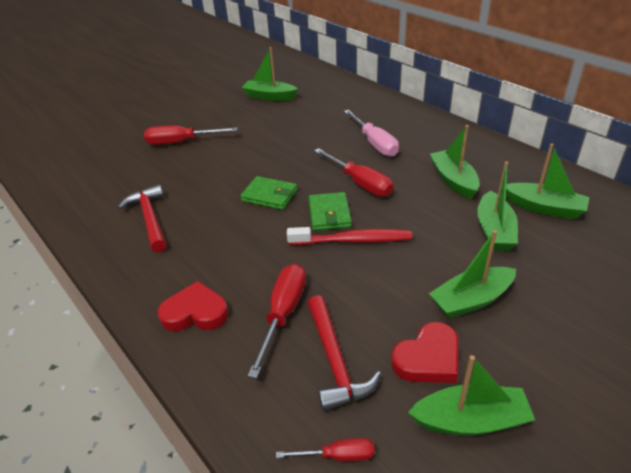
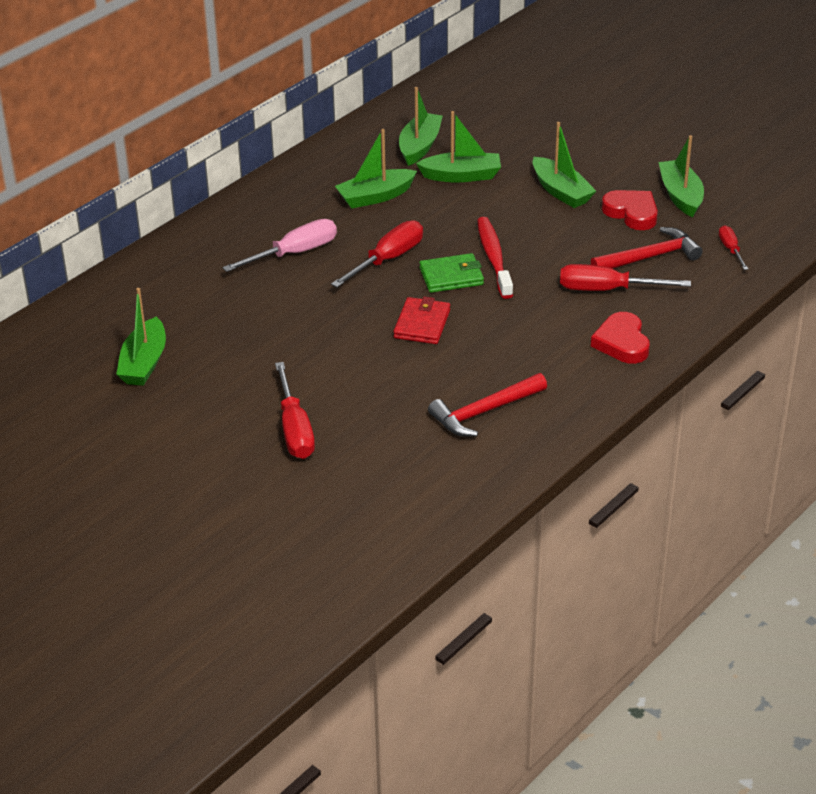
camera: 100 degrees left, 0 degrees up
(269, 195) = (422, 324): green wallet -> red wallet

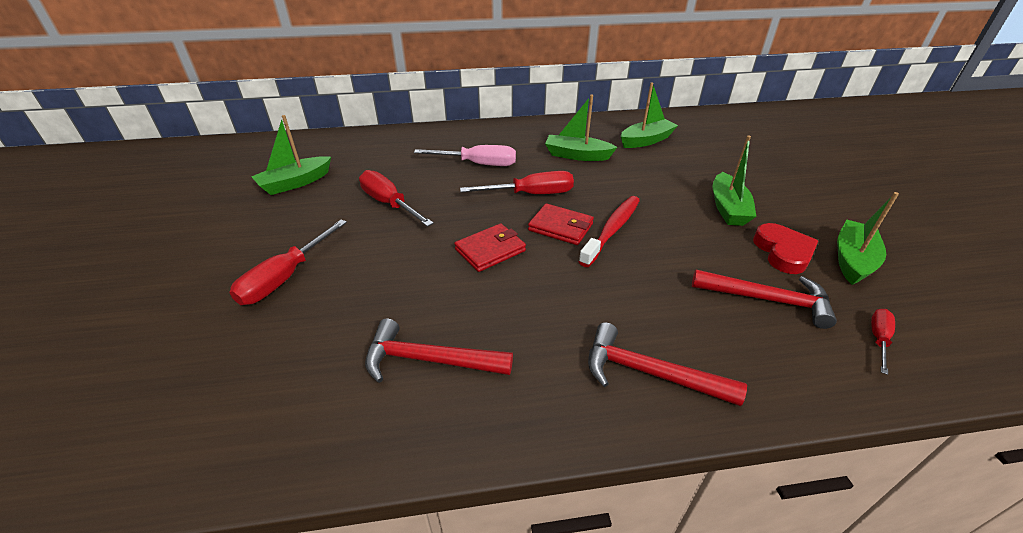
camera: 40 degrees right, 0 degrees up
(451, 276) = (560, 227): green wallet -> red wallet
(461, 176) = (655, 167): green boat -> none
(607, 290) = (688, 308): red screwdriver -> red screwdriver (389, 203)
(622, 343) = (649, 373): red heart -> red hammer

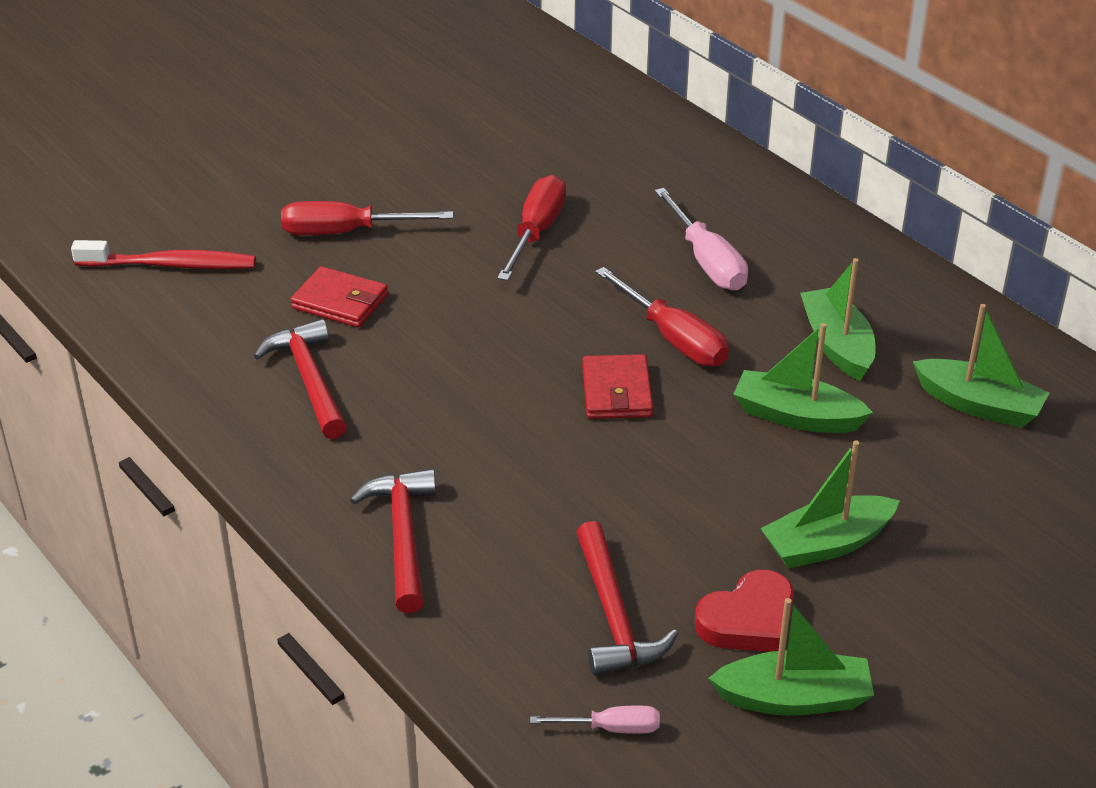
camera: 60 degrees right, 0 degrees up
(295, 183) = (510, 141): green boat -> green boat (796, 416)
(490, 250) = (514, 351): red wallet -> red wallet (340, 302)
(612, 230) = (653, 440): red toothbrush -> red toothbrush (171, 265)
(878, 339) = (611, 728): red screwdriver -> pink screwdriver

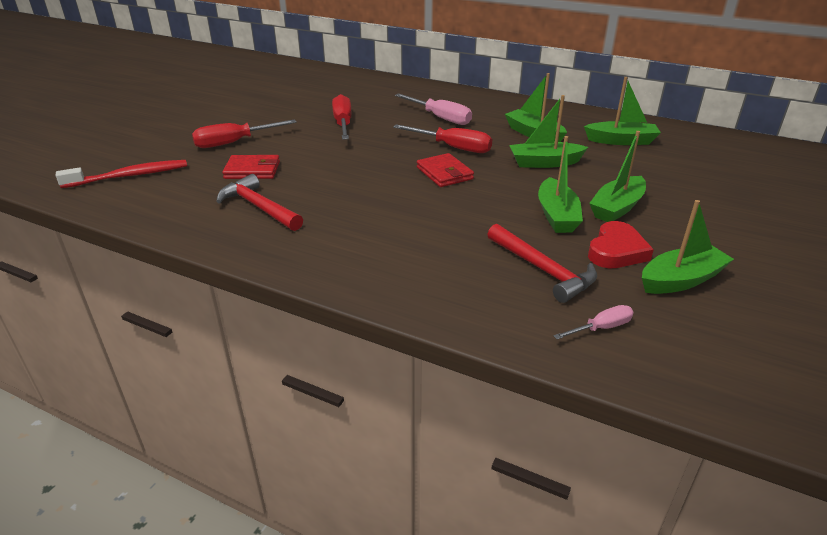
camera: 25 degrees left, 5 degrees down
(402, 537) = (380, 266): red hammer -> none
(719, 528) = (557, 215): none -> green boat

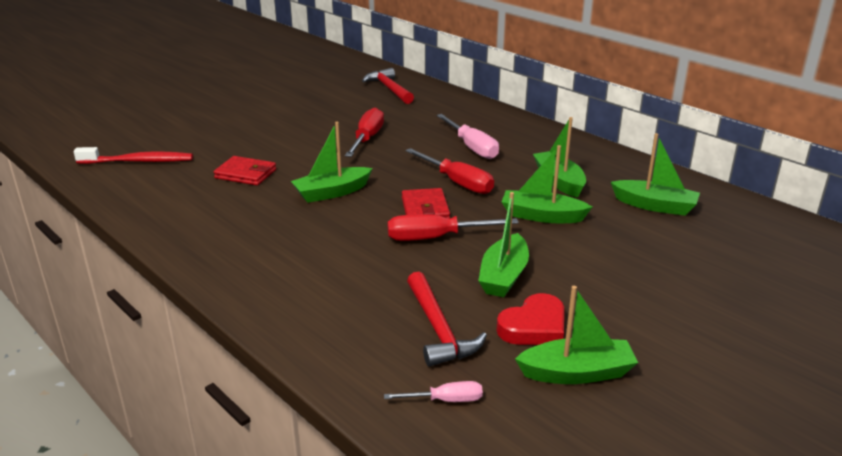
camera: 20 degrees right, 5 degrees down
(234, 142) = (250, 143): red screwdriver -> red screwdriver (436, 238)
(259, 207) = (224, 212): red hammer -> red hammer (389, 89)
(617, 208) = (578, 281): green boat -> green boat (332, 192)

